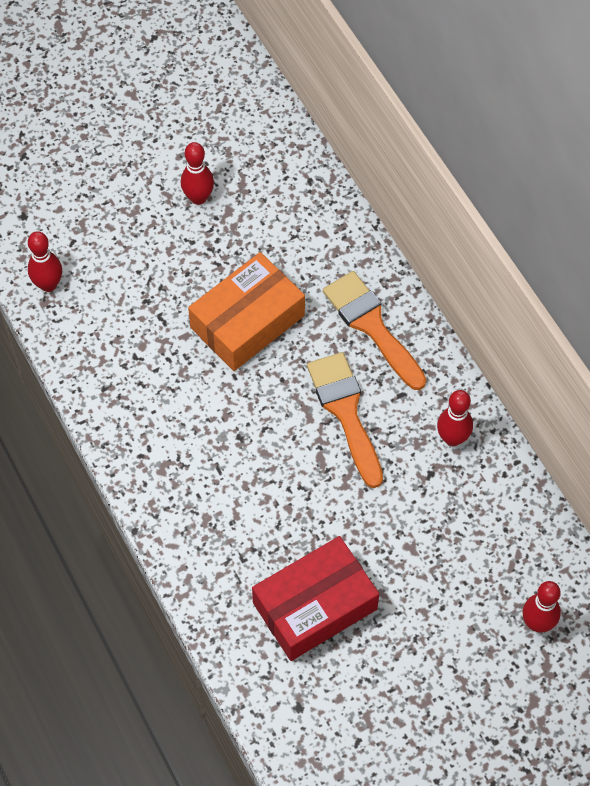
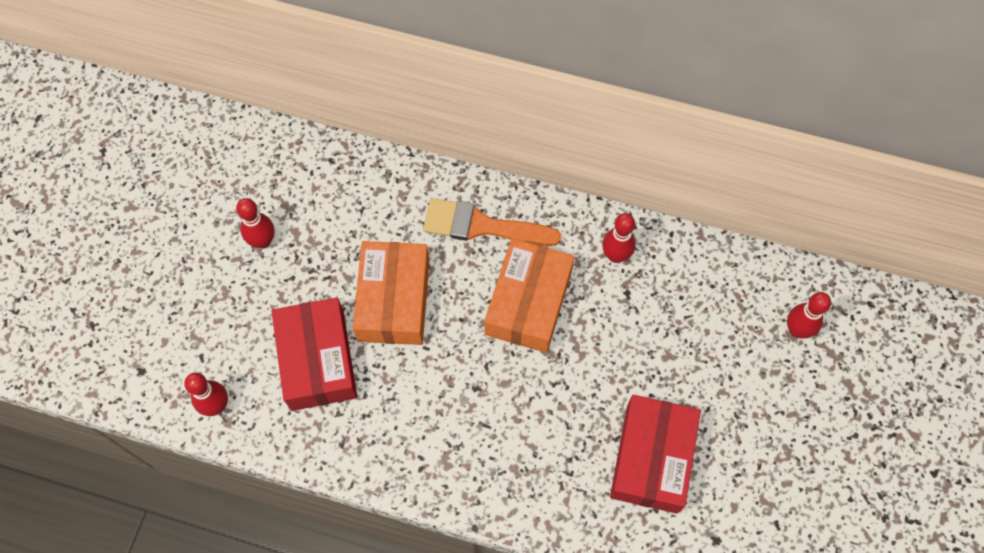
camera: 45 degrees left, 5 degrees up
(149, 315) = (318, 360): none -> red box
(345, 412) = (528, 302): orange brush -> orange box

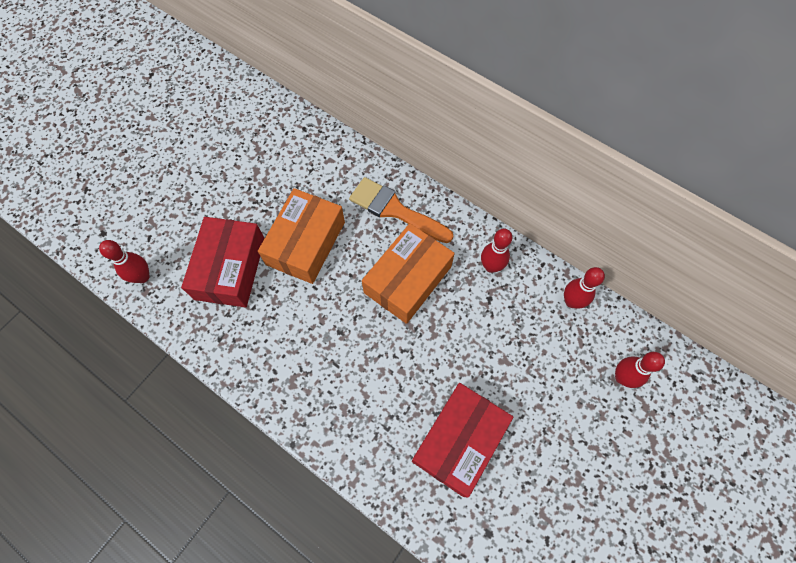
camera: 20 degrees right, 0 degrees up
(263, 241) = (230, 169): red bowling pin -> red bowling pin (571, 301)

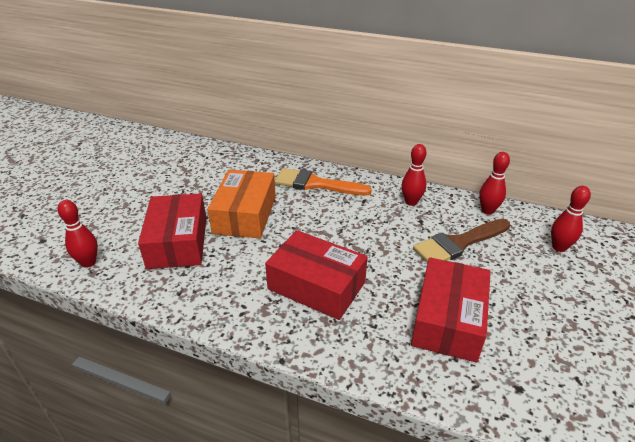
camera: 15 degrees left, 30 degrees down
(349, 364) = (316, 285): none -> red box
(407, 279) = (345, 221): orange box -> none
(515, 343) = (458, 243): none -> brown brush

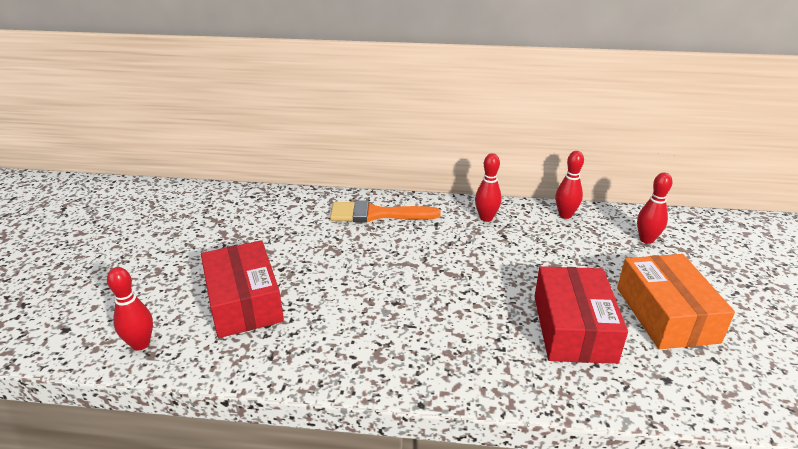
camera: 15 degrees left, 5 degrees down
(245, 214) = (311, 259): orange box -> orange box (666, 314)
(316, 285) = (424, 319): red box -> none
(458, 243) = (551, 251): brown brush -> none

